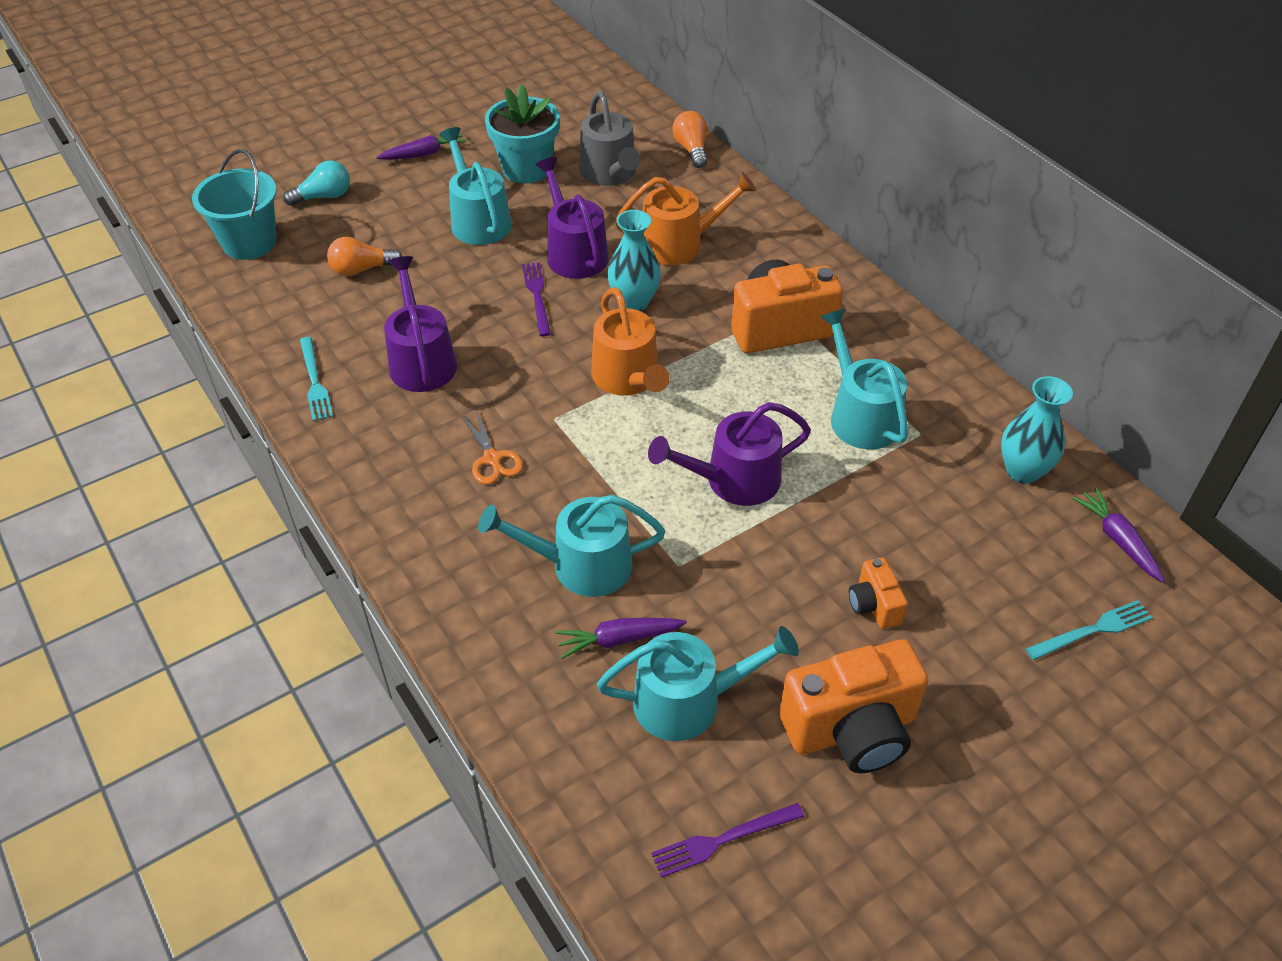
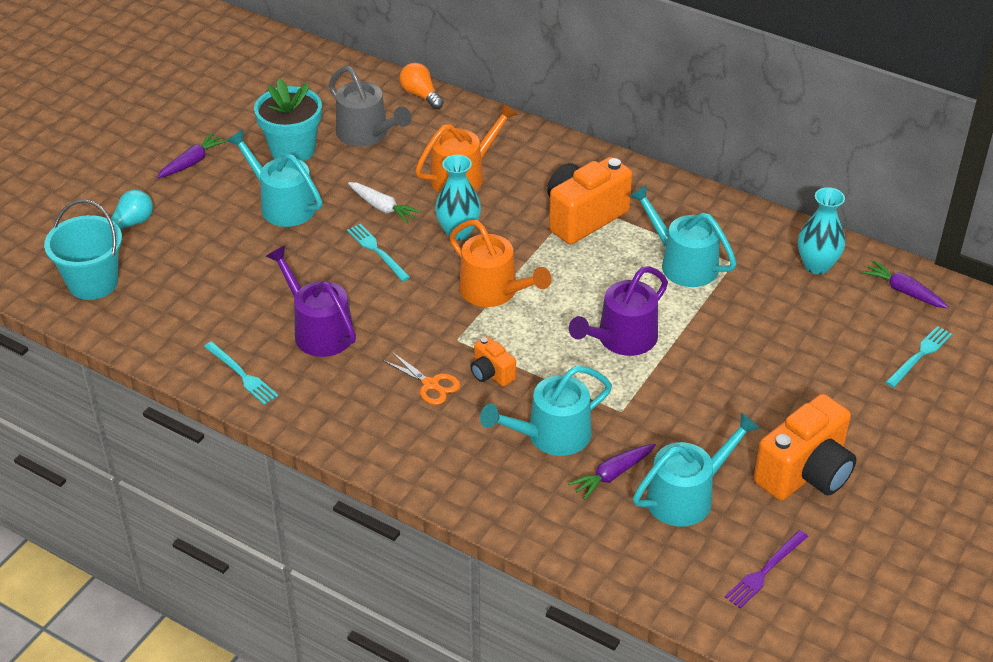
camera: 25 degrees left, 5 degrees down
(362, 269) = (212, 274): orange light bulb -> none
(537, 296) = (377, 251): purple fork -> turquoise fork
(574, 253) = (383, 207): purple watering can -> white carrot
(874, 605) = (771, 390): orange camera -> orange camera (491, 373)

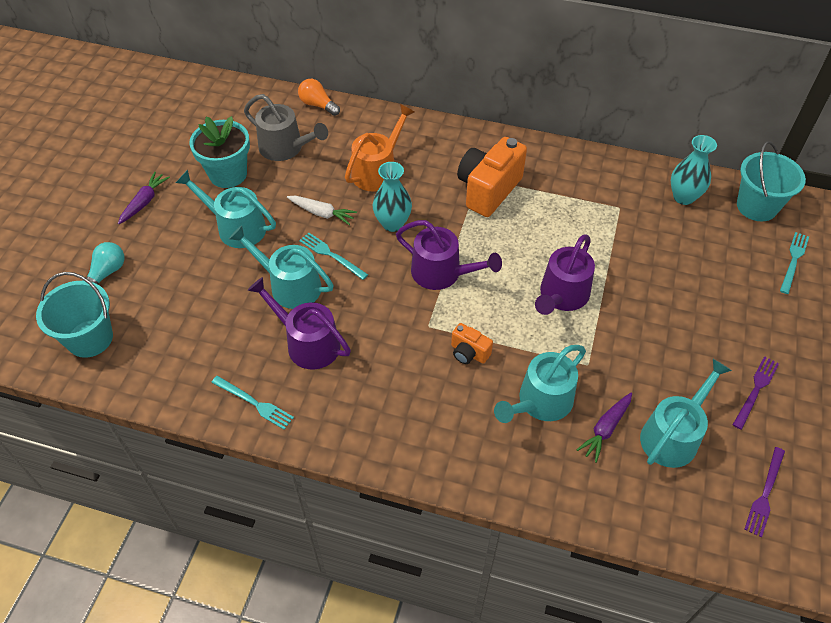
camera: 15 degrees left, 10 degrees up
(431, 384) = (422, 375): orange scissors -> none
(494, 291) = (442, 273): orange watering can -> purple watering can
(683, 263) = (582, 216): turquoise watering can -> turquoise watering can (290, 286)
(805, 473) = (756, 390): orange camera -> purple fork
(903, 291) = (756, 206): purple carrot -> turquoise bucket

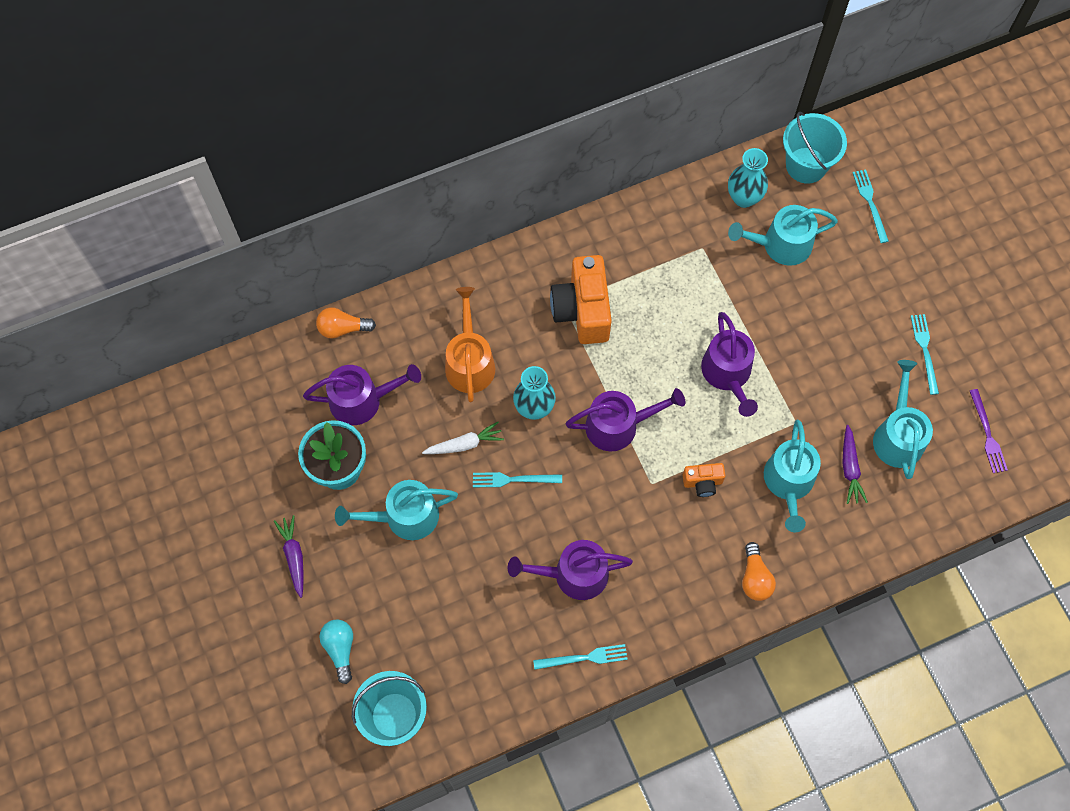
camera: 40 degrees left, 15 degrees up
(285, 148) = (362, 400): grey watering can -> purple watering can
(290, 286) = (508, 535): turquoise watering can -> turquoise watering can (781, 245)
(444, 449) = (755, 578): none -> orange light bulb
(756, 390) = (925, 351): purple fork -> turquoise fork

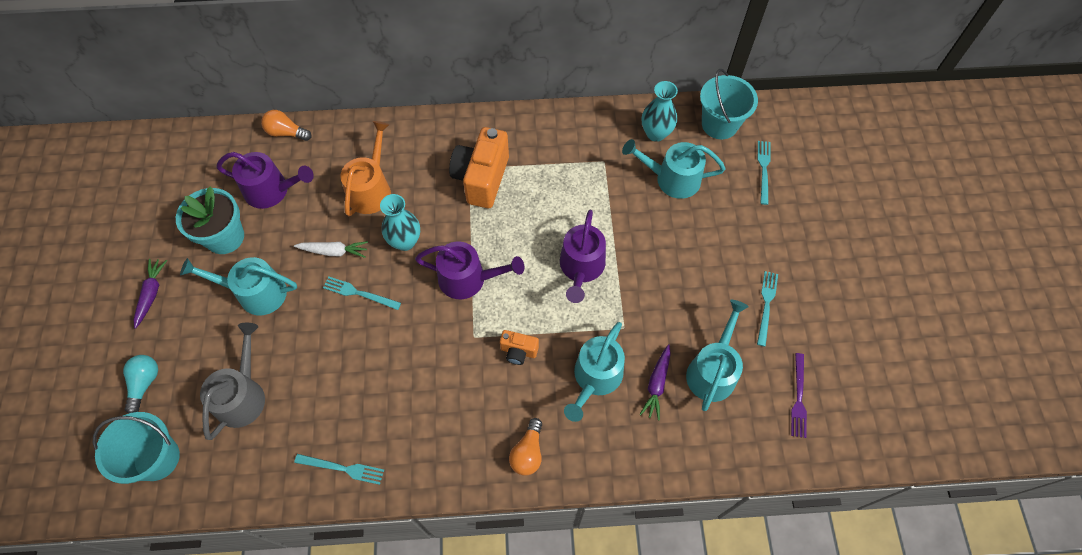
camera: 20 degrees right, 5 degrees down
(448, 625) = (242, 395): none -> grey watering can
(574, 574) = (370, 391): purple watering can -> none

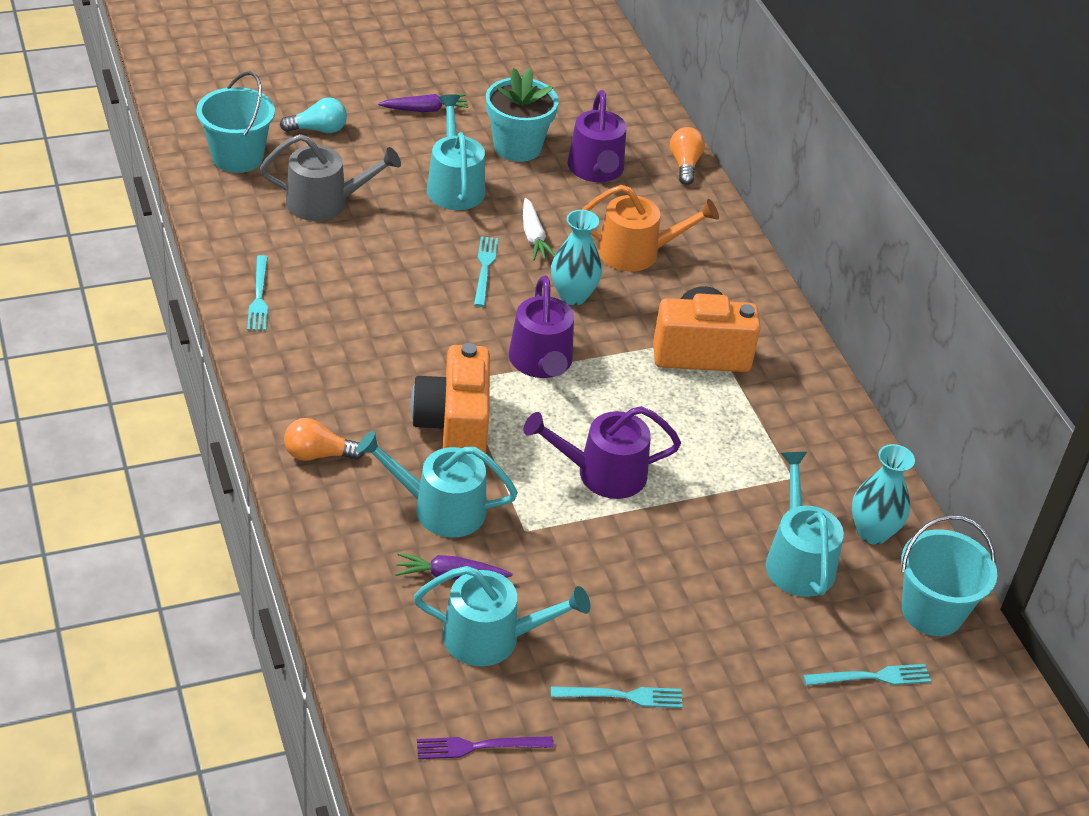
camera: 70 degrees right, 20 degrees down
(518, 351) = (454, 426): orange camera -> orange camera, size x2.03

